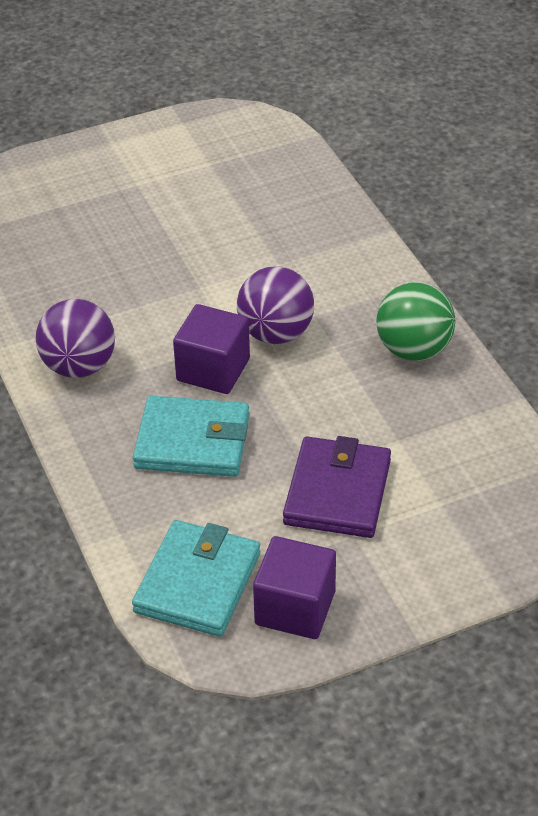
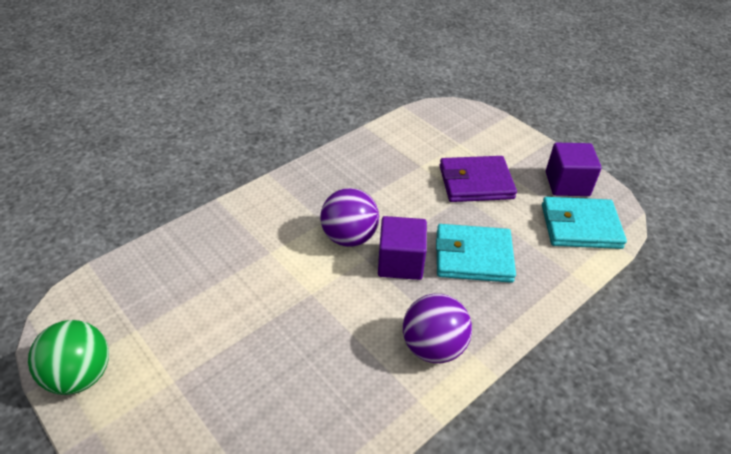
camera: 110 degrees left, 0 degrees up
(192, 441) = (473, 256): turquoise wallet -> turquoise wallet turned 75 degrees counterclockwise
(413, 349) = (340, 170): green ball -> green ball (80, 376)

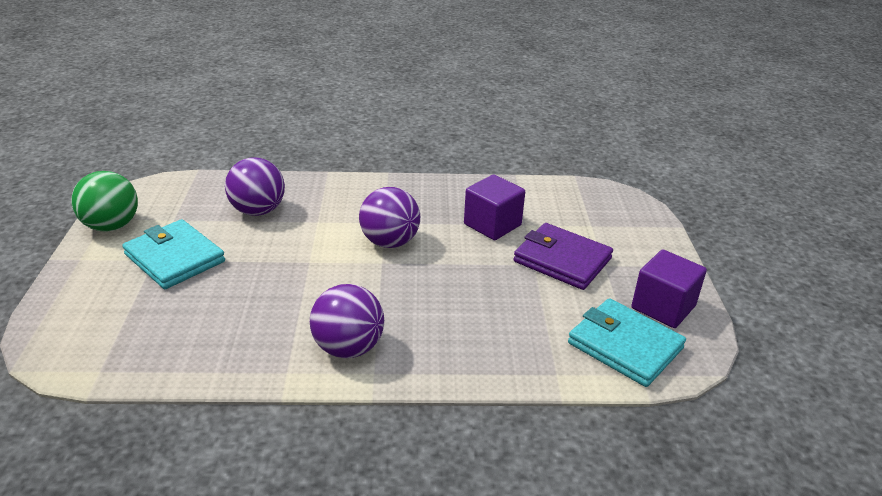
camera: 40 degrees right, 10 degrees down
(206, 272) = (258, 211): none -> purple ball
(400, 262) = (406, 279): purple cube -> purple cube (492, 224)
(473, 256) = (476, 309): turquoise wallet -> turquoise wallet (174, 258)

